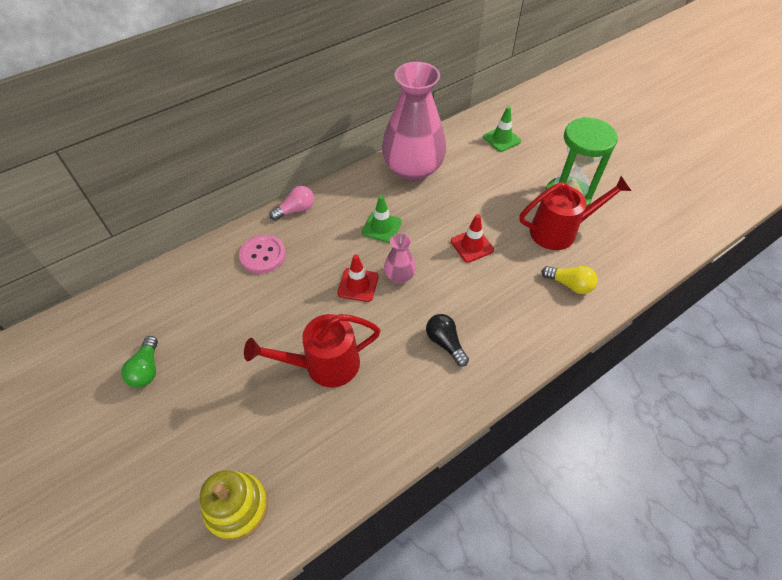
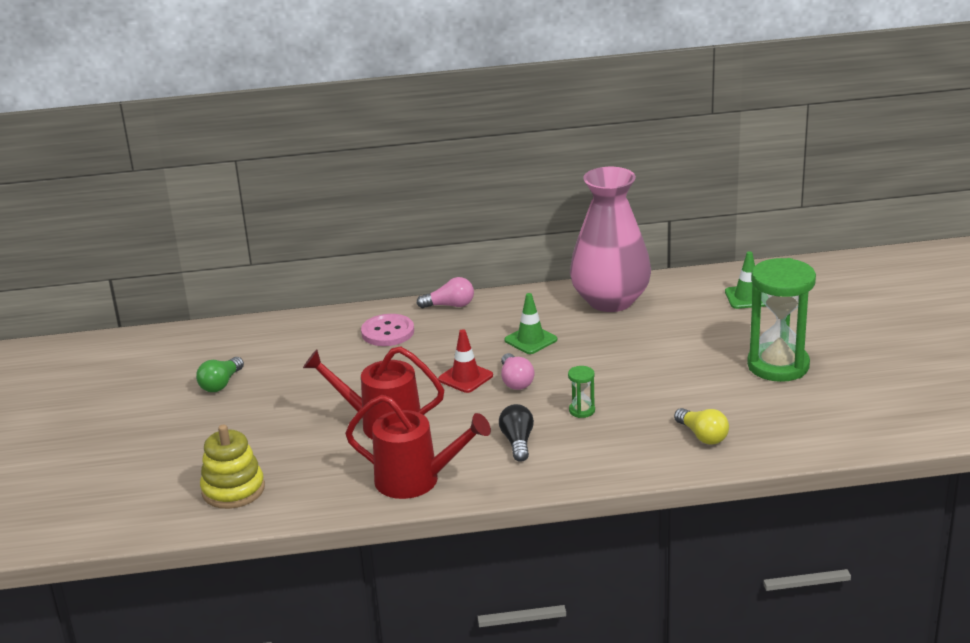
camera: 30 degrees right, 25 degrees down
(399, 275) = (515, 381): pink vase -> pink light bulb
(469, 289) = (582, 410): none -> green hourglass
(472, 245) = (619, 378): red traffic cone -> none
(559, 231) = (737, 391): red watering can -> red watering can (416, 480)

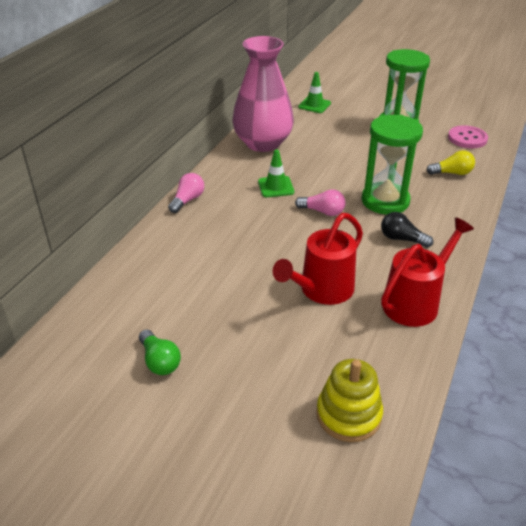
camera: 60 degrees left, 10 degrees up
(387, 332) = (189, 240): pink button -> pink button (467, 138)
(465, 377) = (295, 229): red traffic cone -> none
(582, 410) = (385, 201): green hourglass -> green hourglass, size x2.42

